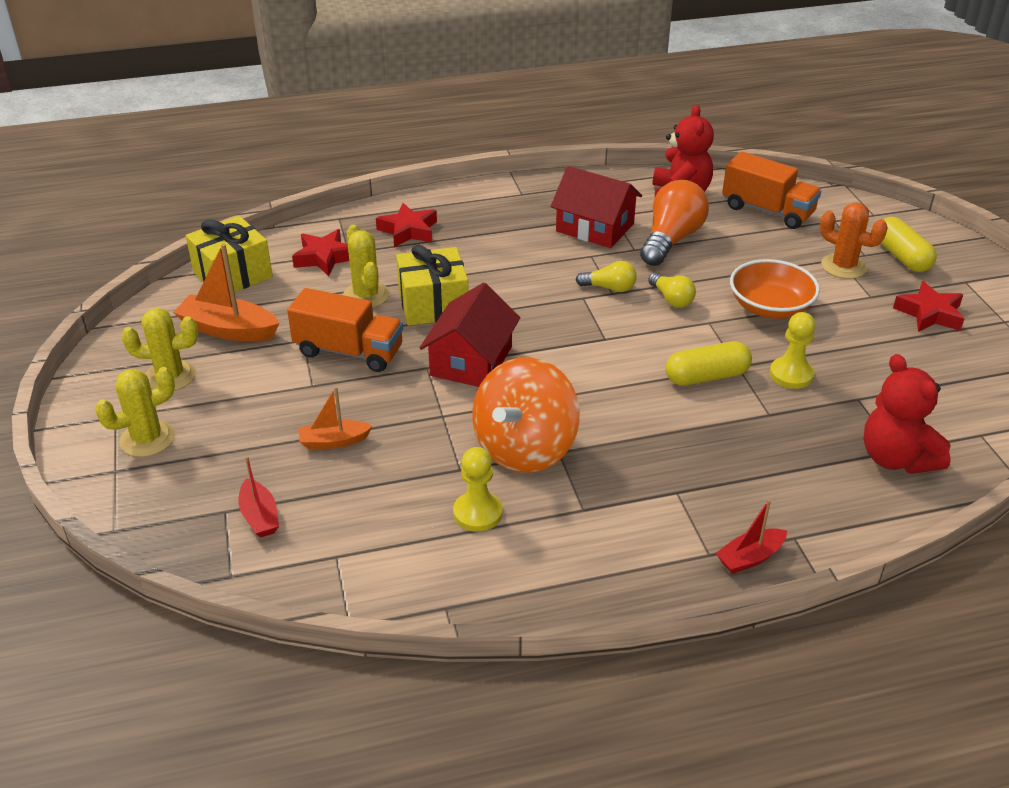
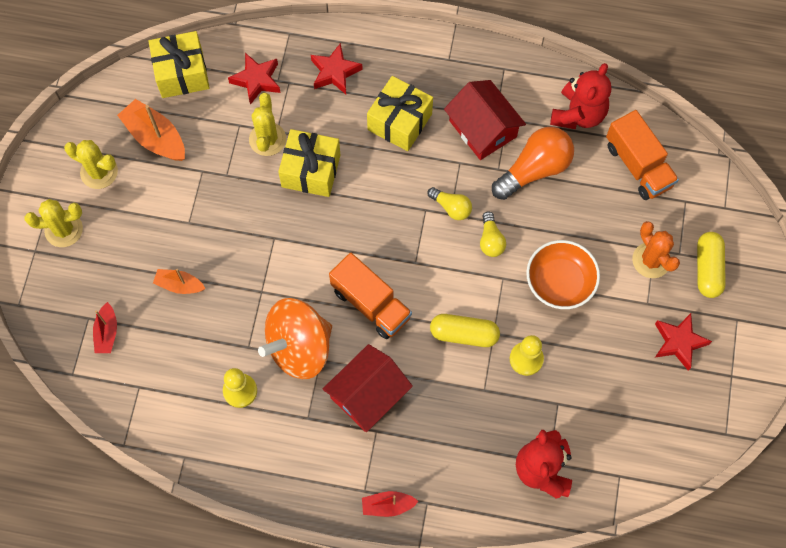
camera: 25 degrees right, 30 degrees up
(349, 351) = (228, 198): orange truck -> orange truck (371, 304)
(471, 361) = (307, 245): red house -> red house (368, 394)
(504, 245) = (399, 122): none -> yellow gift

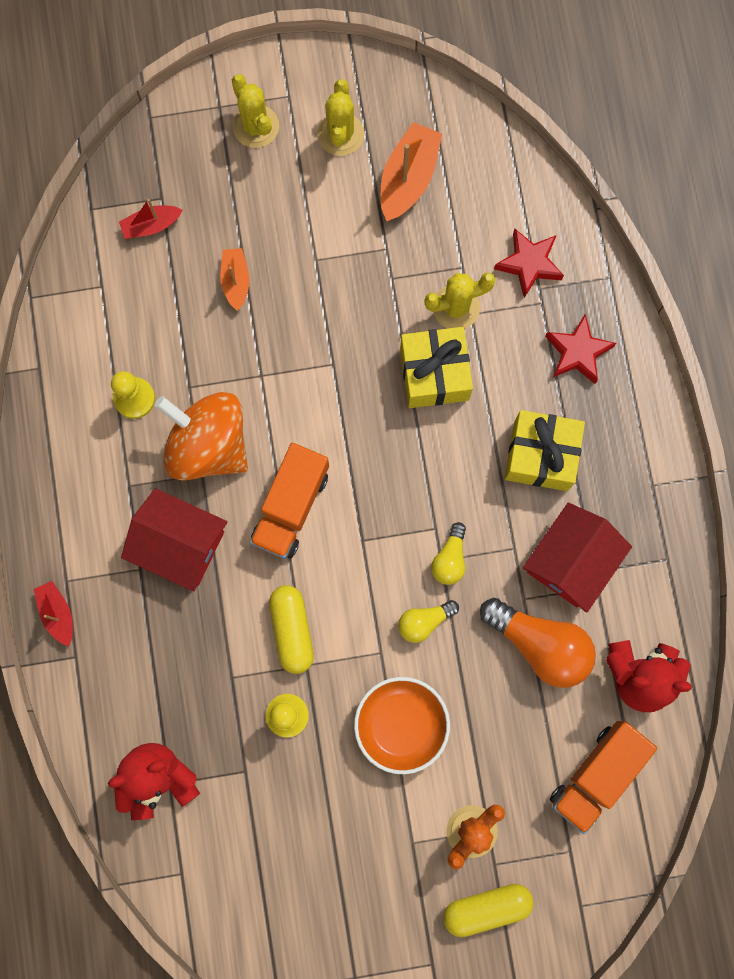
camera: 70 degrees right, 10 degrees up
(182, 73) = (503, 174): yellow gift -> none
(678, 342) = (375, 898): red star -> none

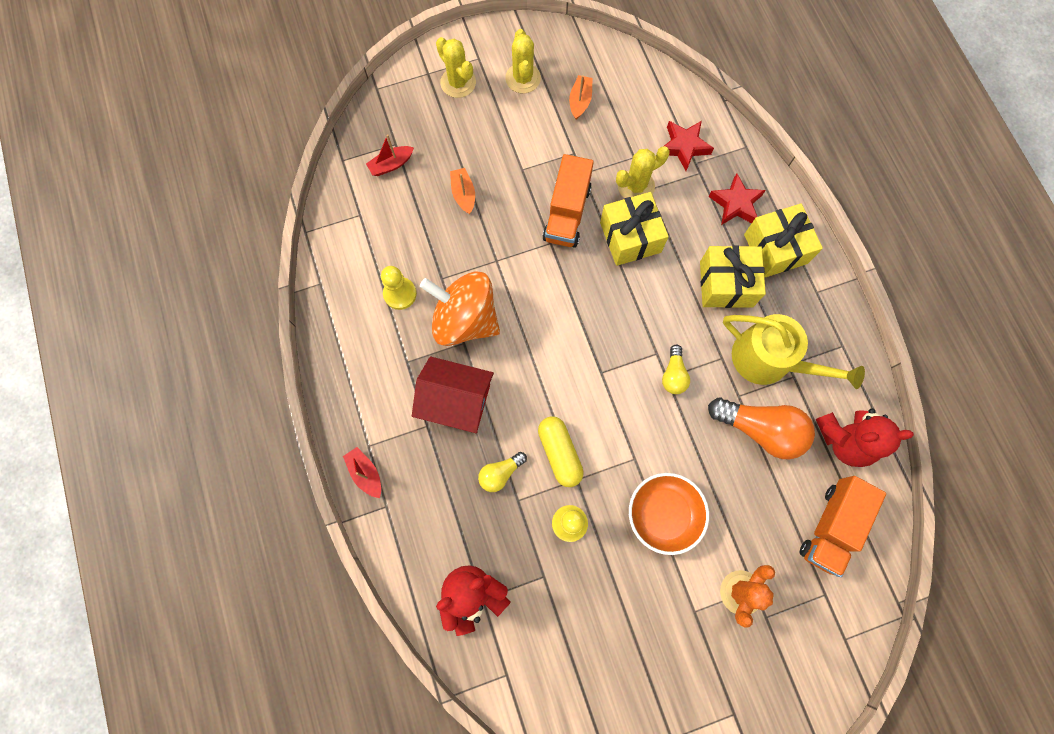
camera: 10 degrees left, 5 degrees down
(291, 507) = (539, 356): orange truck -> orange truck (567, 213)
(408, 178) = (580, 101): orange boat -> orange boat, size x0.60
(424, 621) = (664, 427): yellow light bulb -> yellow light bulb (500, 473)
(486, 907) = (768, 655): yellow capsule -> none
(571, 561) = (769, 360): red house -> yellow watering can
(614, 420) = (775, 249): none -> yellow gift

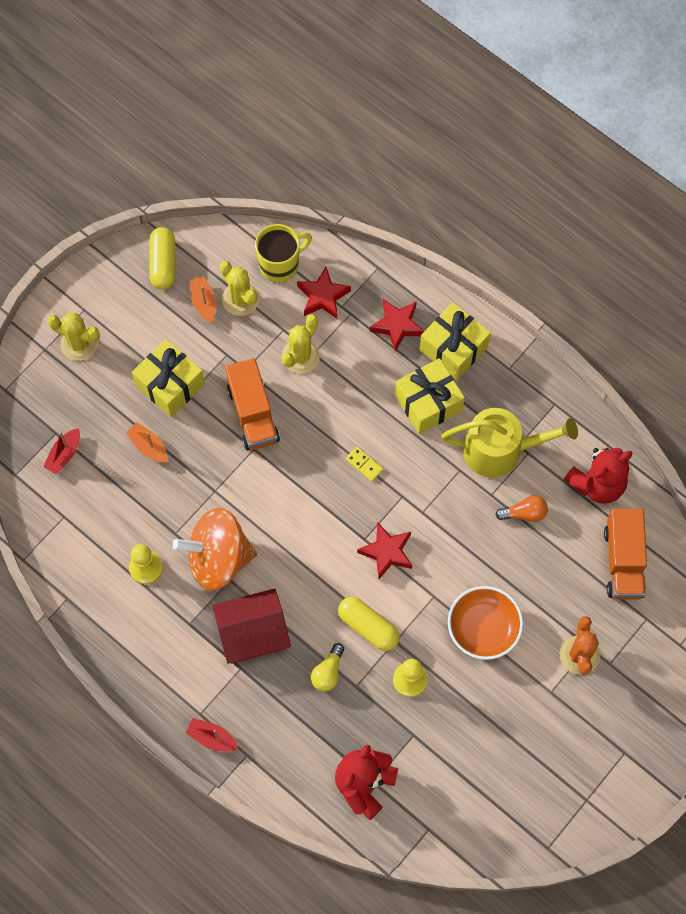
camera: 30 degrees left, 5 degrees down
(523, 78) = (138, 308): yellow cactus -> yellow cactus (240, 299)
(565, 54) = (163, 263): none -> yellow capsule
(614, 395) = (387, 552): none -> red star
(630, 237) = (322, 405): yellow gift -> yellow gift (170, 385)
(638, 307) = (364, 464): none -> yellow domino
(662, 103) = (280, 264): none -> yellow mug
(673, 375) = (427, 507): yellow light bulb -> none
(760, 429) = (524, 513): orange light bulb -> orange light bulb, size x0.53

